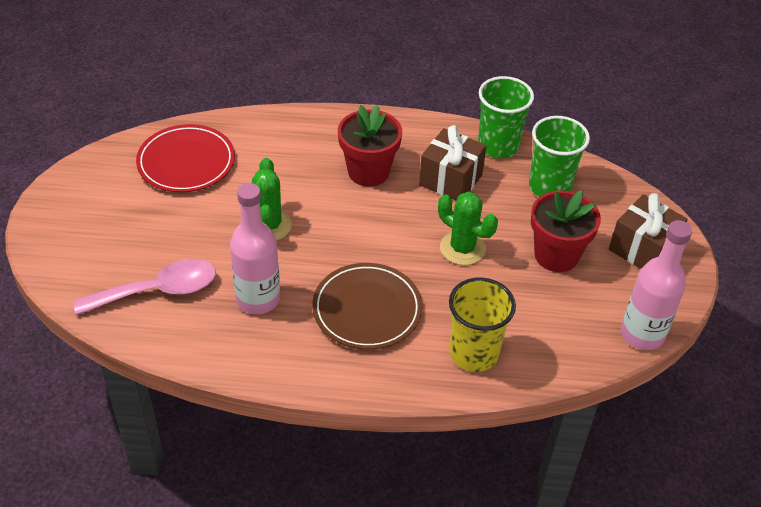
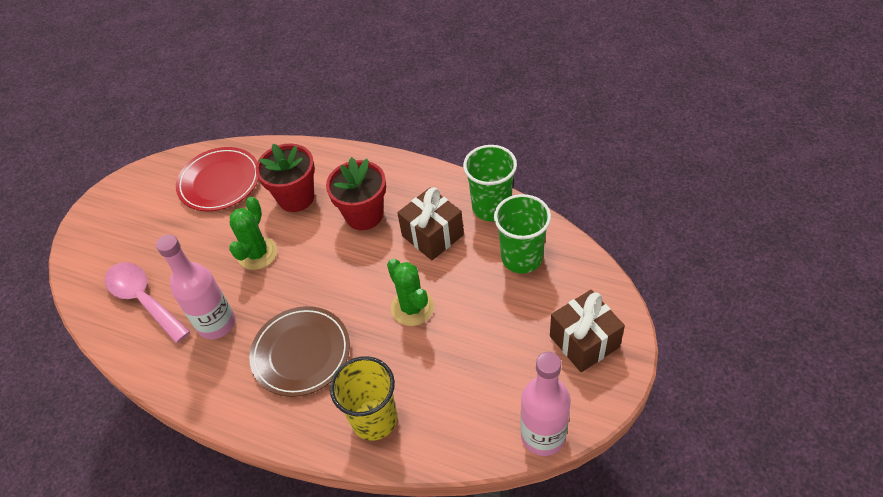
camera: 25 degrees right, 5 degrees up
(158, 291) = (143, 299): pink spoon -> pink spoon turned 135 degrees counterclockwise
(556, 255) = (496, 332): red flower pot -> red flower pot (296, 197)

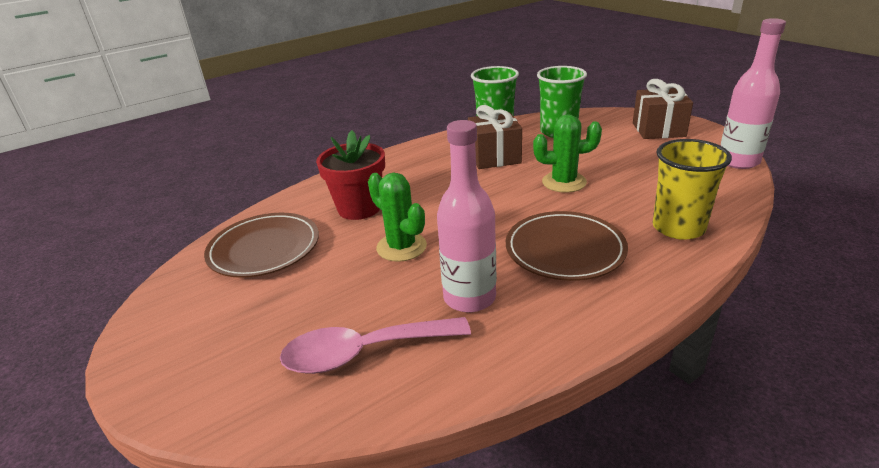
camera: 60 degrees left, 20 degrees down
(219, 182) = (264, 249): red plate -> brown plate
(364, 215) = (431, 180): red flower pot -> none

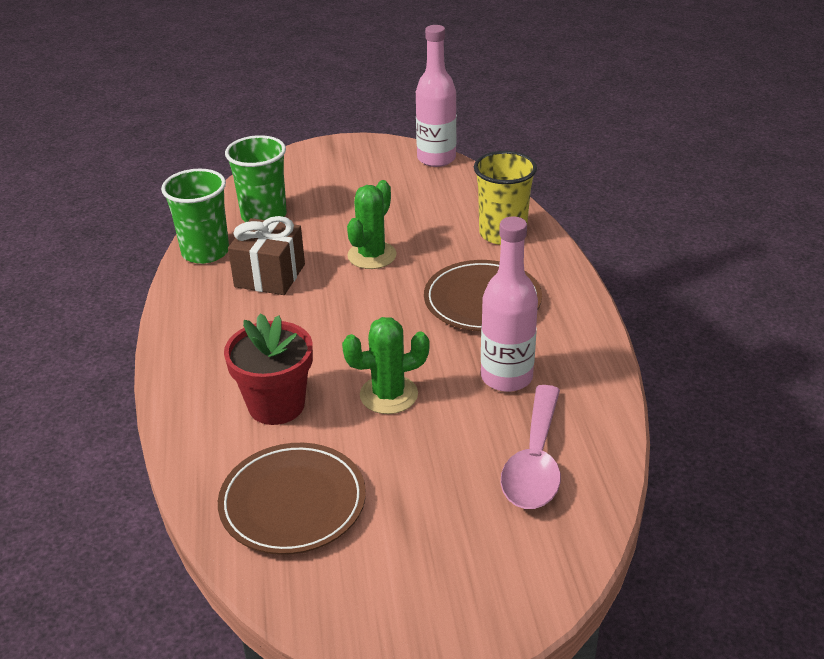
camera: 65 degrees left, 5 degrees up
(658, 130) = (334, 164): brown gift -> none

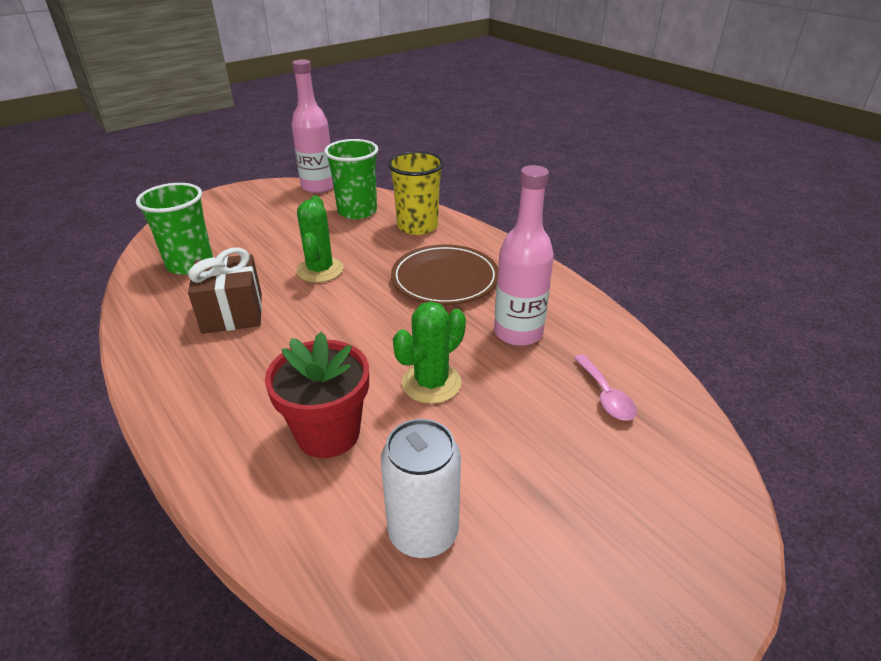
camera: 30 degrees left, 0 degrees up
(205, 252) = (148, 311): green cup -> green cup (357, 211)
(293, 502) = (423, 532): brown plate -> white can
(535, 462) = (606, 396): pink spoon -> pink spoon, size x0.57

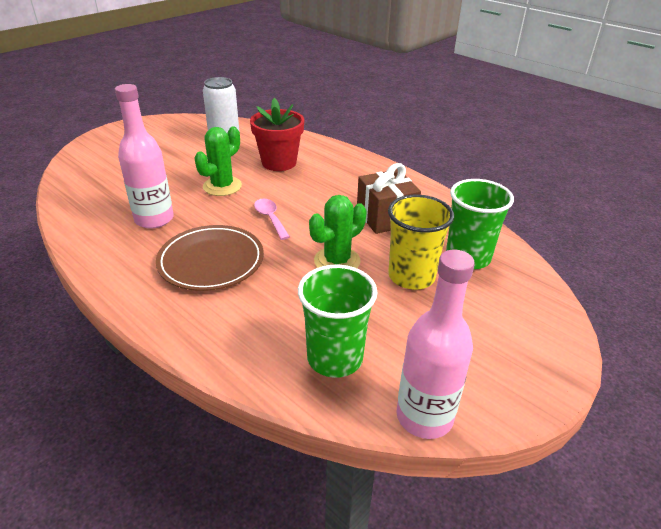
camera: 170 degrees right, 0 degrees up
(320, 270) = (337, 261): green cactus -> green cactus turned 60 degrees clockwise
(417, 226) = (245, 335): yellow cup -> yellow cup (411, 276)
(606, 396) = (109, 187): pink spoon -> pink spoon (270, 218)

